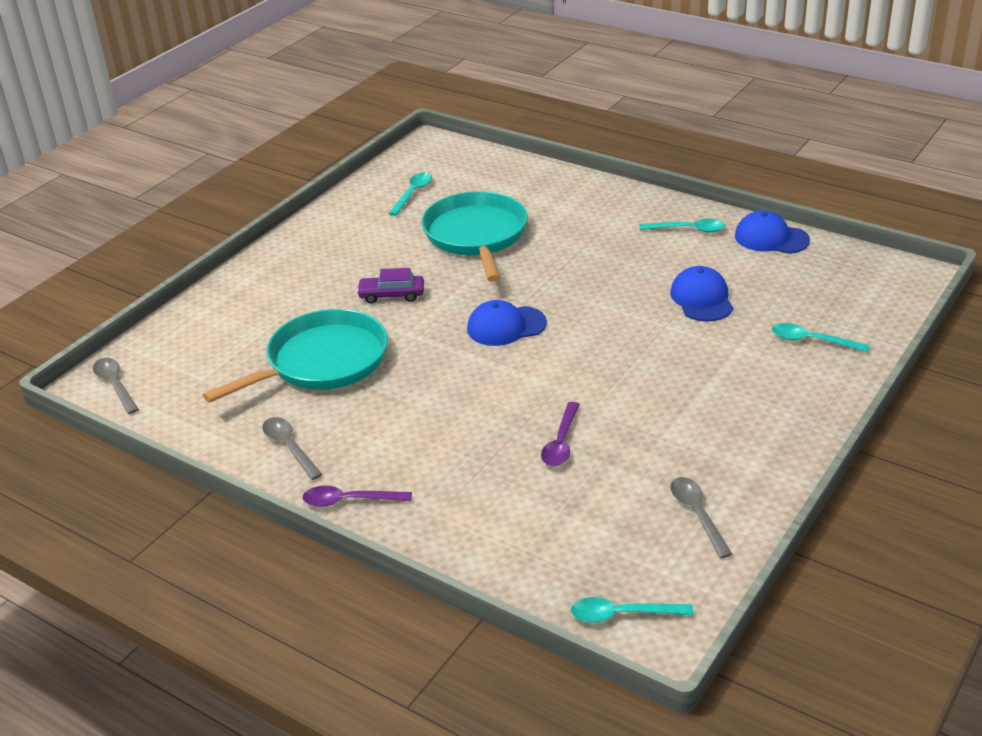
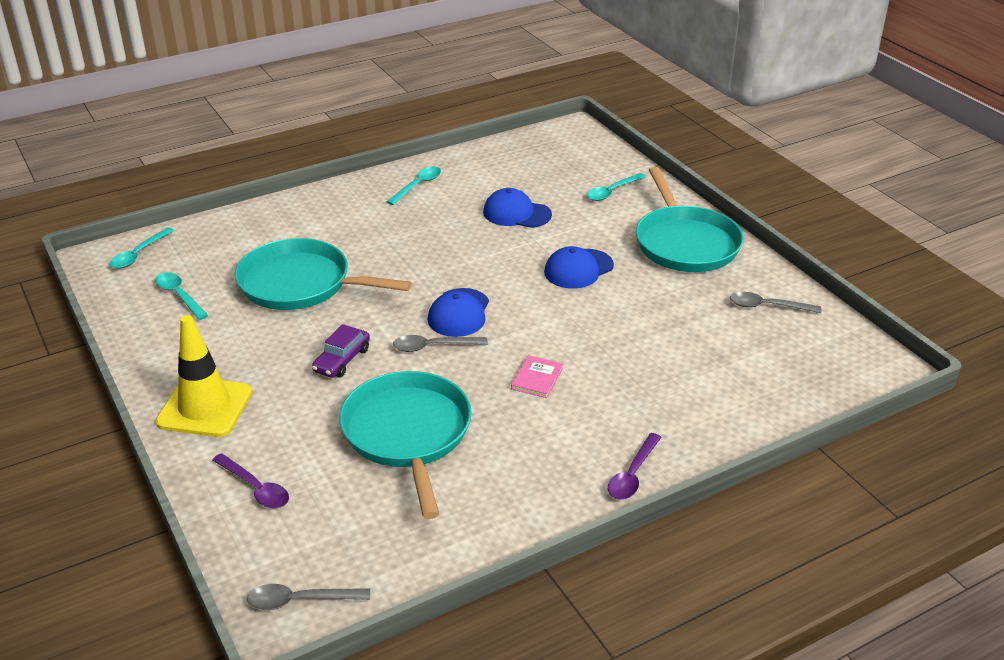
camera: 65 degrees left, 0 degrees up
(289, 447) = (525, 492): grey spoon -> grey spoon (433, 346)
(290, 261) = (205, 407): none -> yellow traffic cone
(446, 402) = (537, 378): none -> pink book
(561, 442) = (640, 337): purple spoon -> purple spoon (255, 488)
(622, 614) = (854, 375): turquoise spoon -> turquoise spoon (139, 254)
(763, 420) = (685, 243): none -> turquoise pan
(771, 238) = (470, 159): blue cap -> blue cap (578, 269)

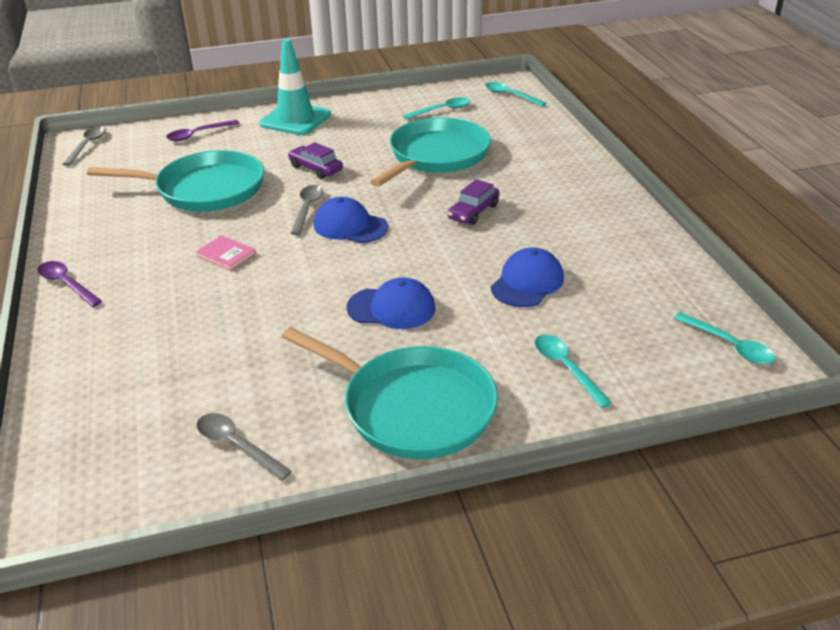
camera: 105 degrees right, 0 degrees up
(205, 407) = (295, 119): yellow traffic cone -> turquoise traffic cone
(413, 249) = (473, 212): none -> purple car
(418, 186) = (606, 225): turquoise spoon -> turquoise spoon (729, 345)
(578, 269) = (391, 308): blue cap -> blue cap turned 120 degrees clockwise
(685, 243) = (413, 407): turquoise pan -> turquoise pan turned 150 degrees counterclockwise
(767, 306) = (237, 446): grey spoon -> grey spoon turned 75 degrees counterclockwise

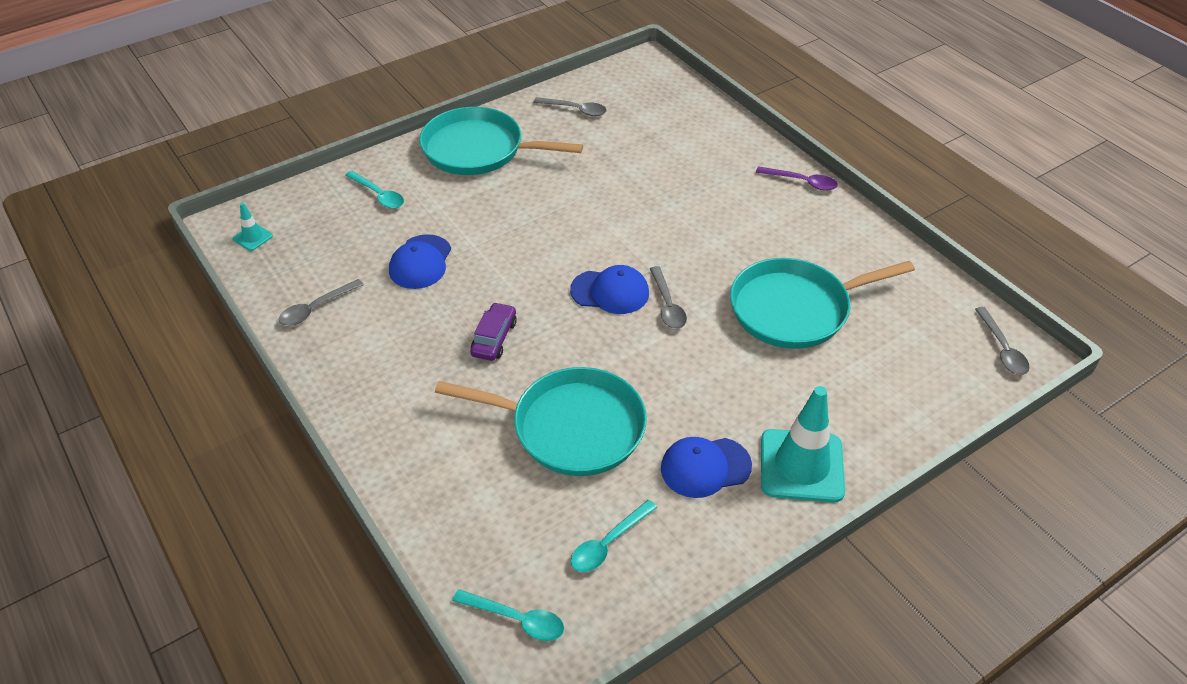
camera: 160 degrees right, 10 degrees up
(198, 134) = (896, 401): purple spoon -> none
(226, 255) = (700, 235): pink book -> none
(316, 168) = (702, 369): purple car -> none
(391, 308) = (526, 215): blue cap -> blue cap (705, 467)
(436, 156) = (571, 427): turquoise pan -> turquoise pan turned 90 degrees counterclockwise
(642, 261) = (316, 308): none -> grey spoon
(729, 345) = (252, 237): turquoise spoon -> turquoise traffic cone

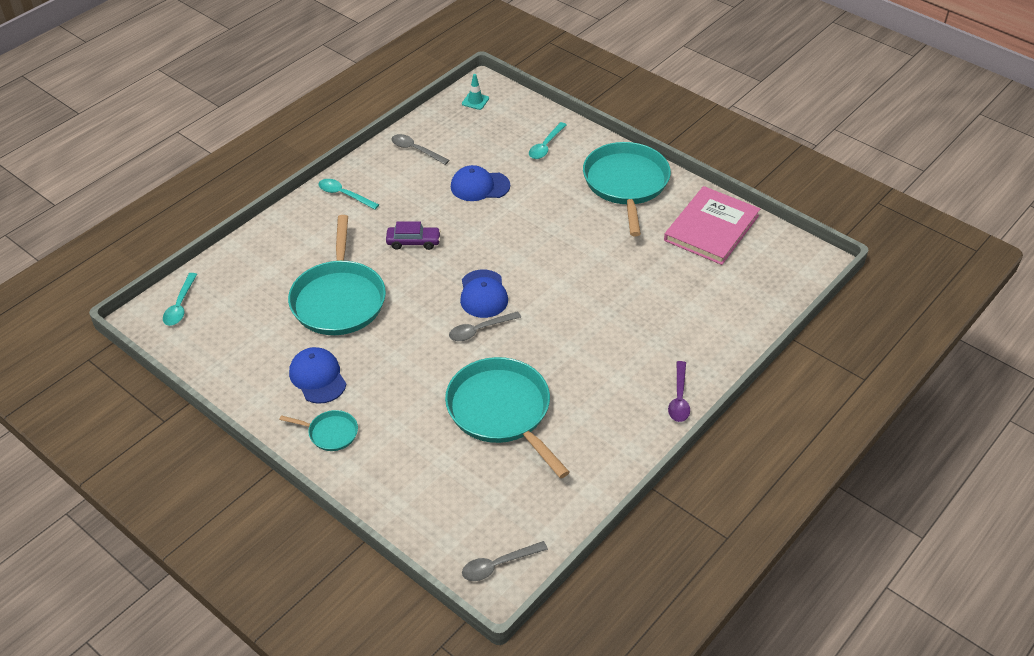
camera: 75 degrees right, 0 degrees up
(575, 110) = (711, 228): grey spoon -> pink book
(608, 543) = (243, 337): turquoise spoon -> turquoise spoon (344, 195)
(801, 466) = (330, 433): turquoise traffic cone -> turquoise pan

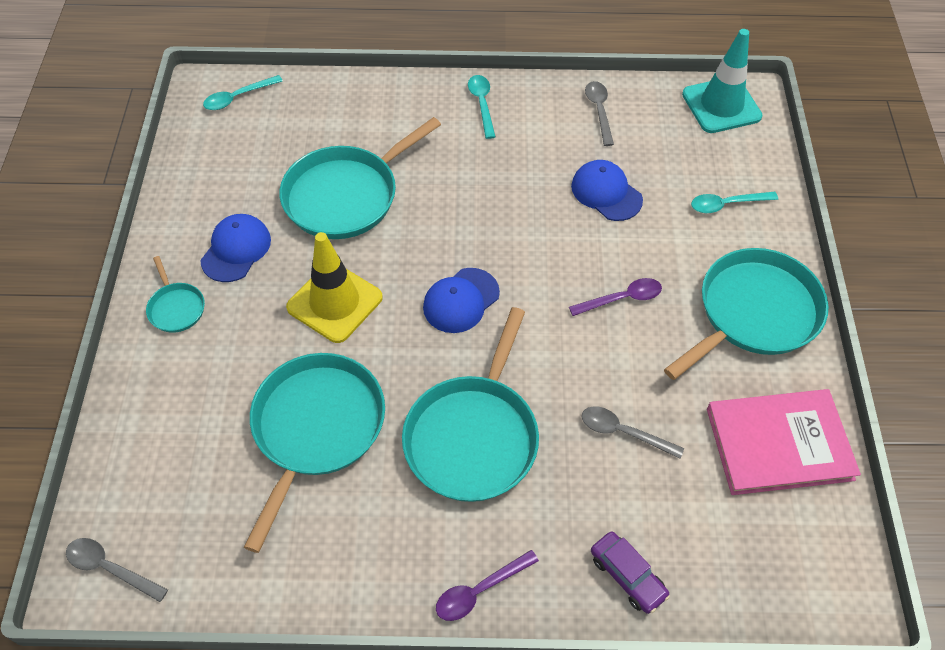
camera: 50 degrees right, 10 degrees up
(413, 242) = (474, 197): purple car -> purple car (627, 576)
(418, 352) = (335, 302): none -> yellow traffic cone
(475, 101) = (721, 105): turquoise traffic cone -> turquoise traffic cone, size x2.20
(479, 330) = (409, 332): grey spoon -> grey spoon (623, 432)
(559, 227) = (621, 299): none -> purple spoon
(582, 344) = (473, 437): none -> turquoise pan

